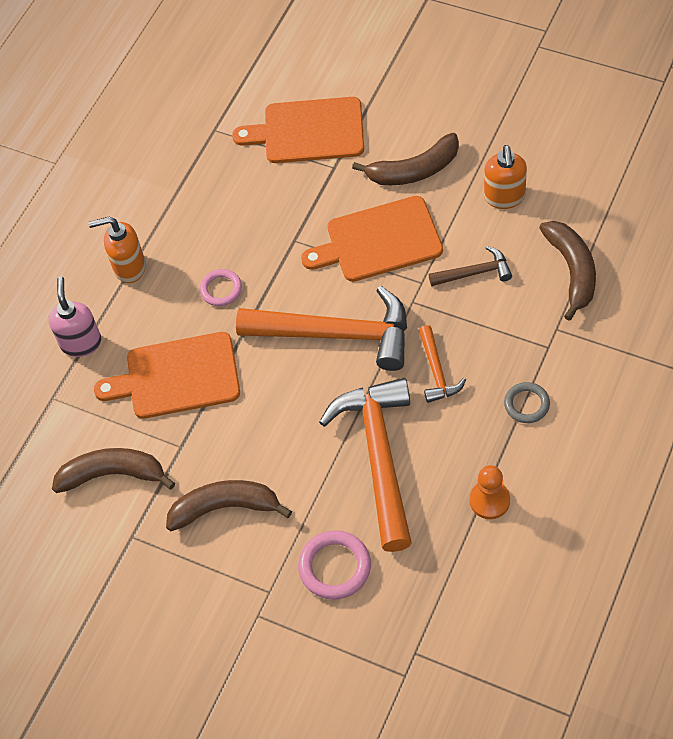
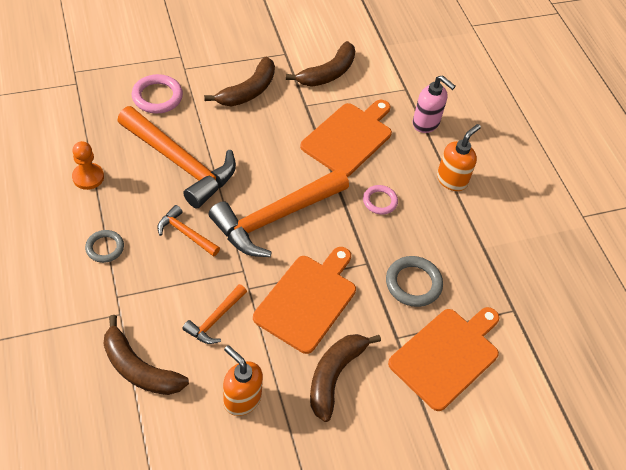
camera: 125 degrees right, 5 degrees down
(273, 199) = (413, 283): none -> grey ring
(474, 273) = (215, 319): brown hammer -> orange hammer

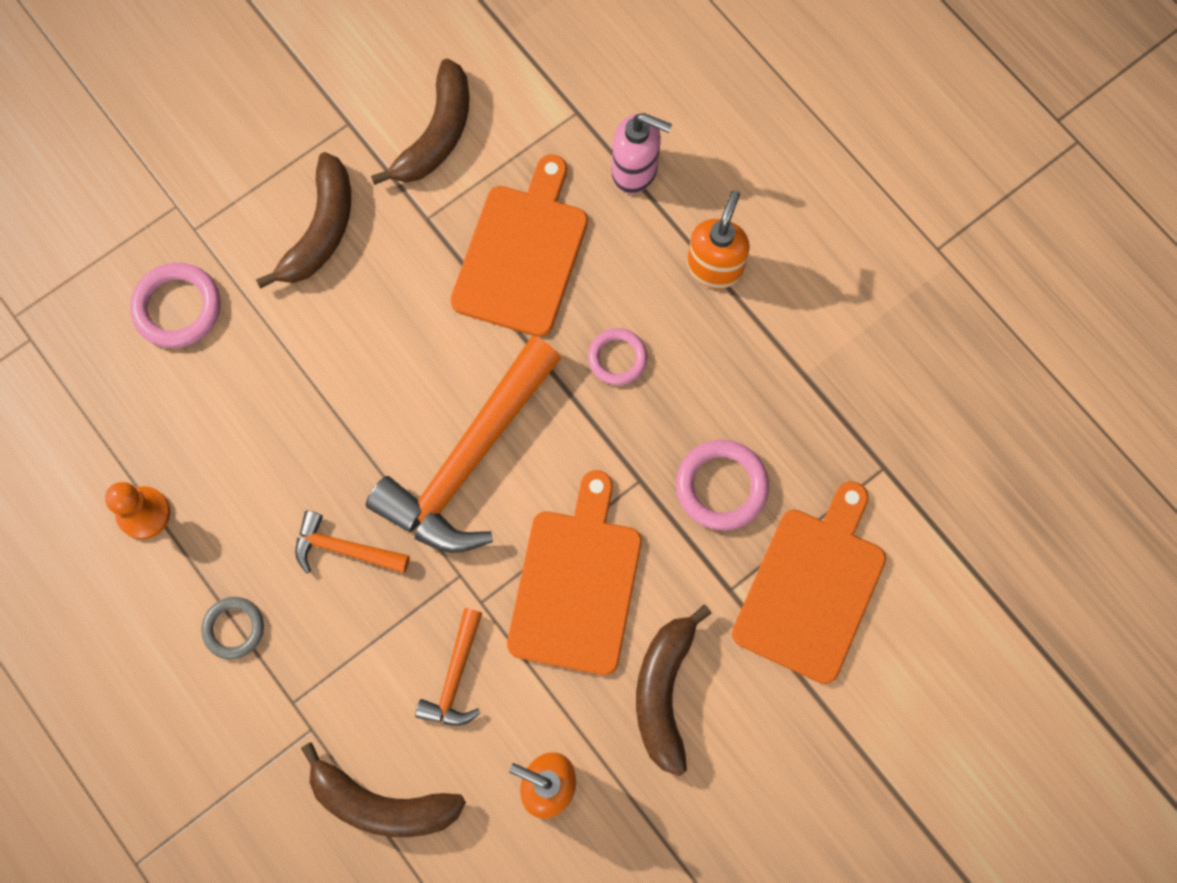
camera: 15 degrees left, 20 degrees up
(180, 163) = (276, 422): orange hammer -> none
(413, 283) = (721, 486): grey ring -> pink ring

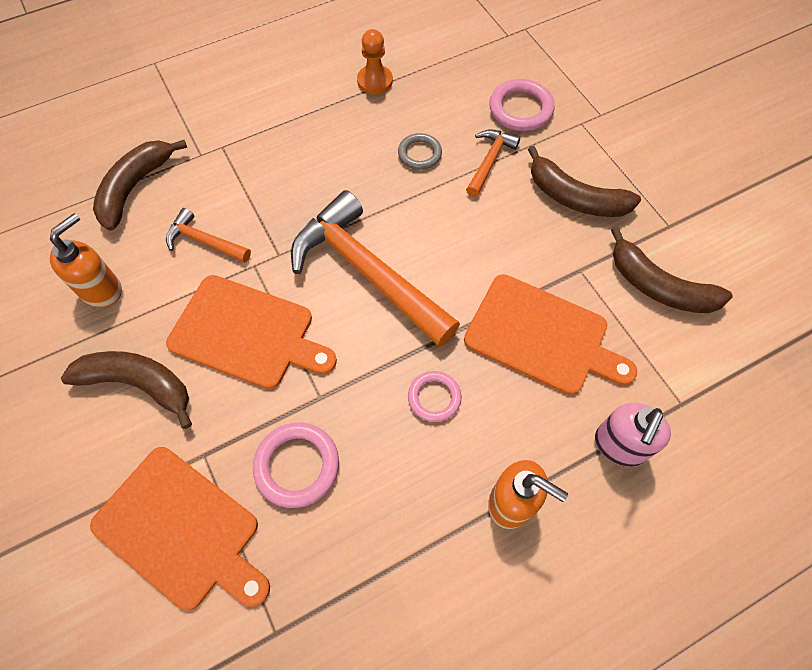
camera: 100 degrees right, 10 degrees down
(234, 628) = (283, 120): grey ring -> grey ring (419, 154)
(344, 549) = (319, 186): orange hammer -> orange hammer (489, 161)

